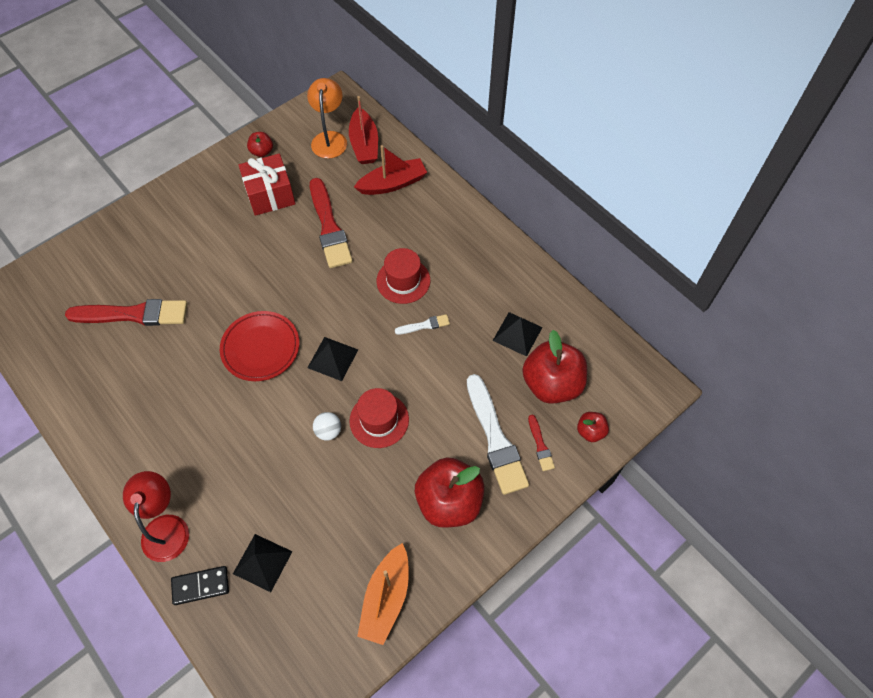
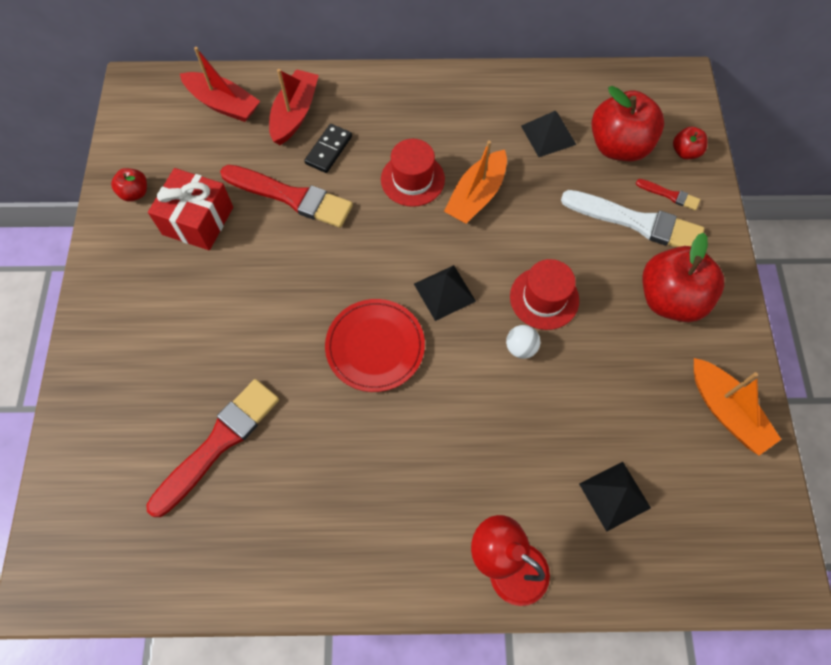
camera: 50 degrees left, 5 degrees up
(200, 586) = (598, 570): black domino -> black domino (329, 150)
(330, 138) = (184, 126): orange lamp -> none
(424, 325) = (476, 196): white brush -> orange boat

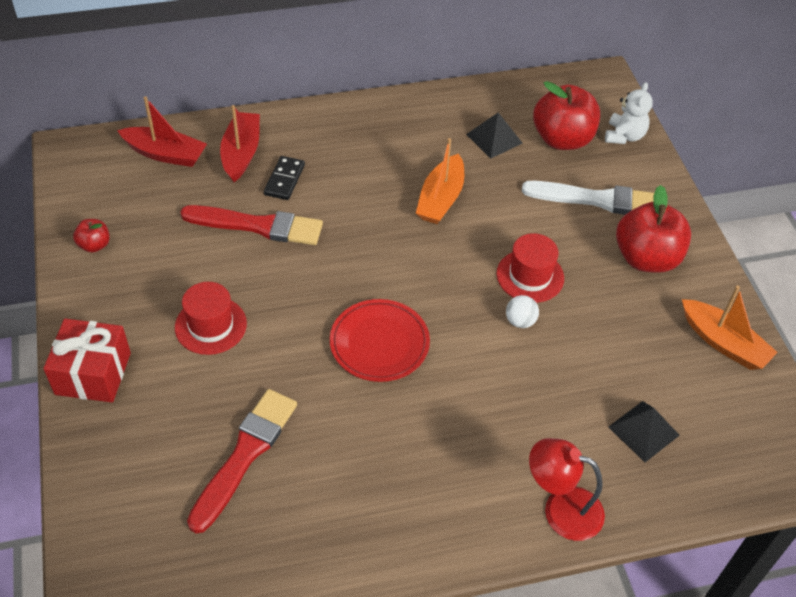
camera: 15 degrees left, 15 degrees down
(198, 221) = (168, 260): red gift -> red gift (93, 373)
(412, 179) = (375, 194): red hat -> red hat (210, 325)
(444, 292) = (433, 285): black pyramid -> none
(669, 195) = (620, 173): red brush -> none
(685, 152) = (624, 136): red apple -> white teddy bear

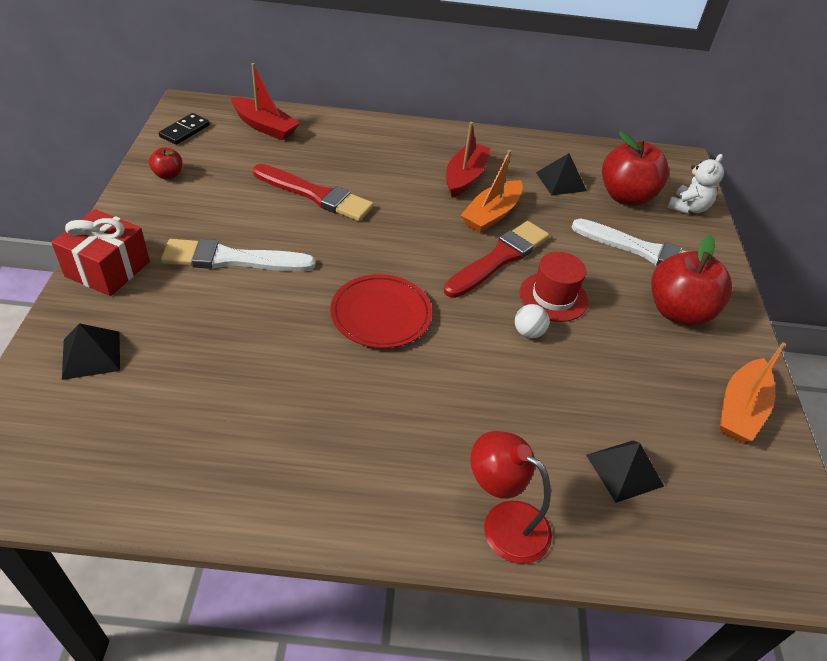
camera: 15 degrees right, 5 degrees down
(128, 468) = (91, 354): none -> black pyramid
(210, 325) = (232, 259): red hat -> white brush
(241, 153) = (329, 140): red boat -> red boat (465, 177)
(245, 455) = (204, 374): red brush -> red brush (499, 258)
(284, 180) = (356, 167): black domino -> black domino (185, 131)
(723, 343) = (740, 409): orange boat -> orange boat turned 60 degrees clockwise

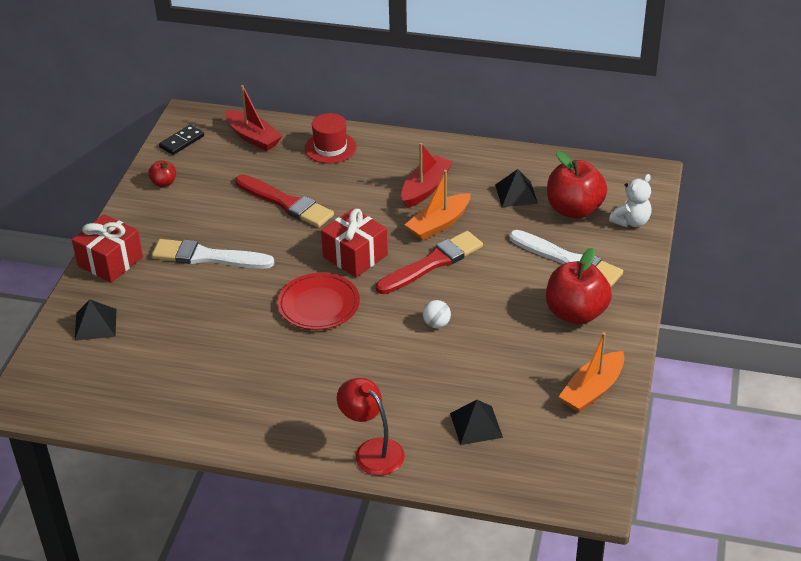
camera: 15 degrees right, 5 degrees down
(409, 253) = (355, 256): none -> red gift
(553, 297) = (469, 296): red hat -> red hat (330, 148)

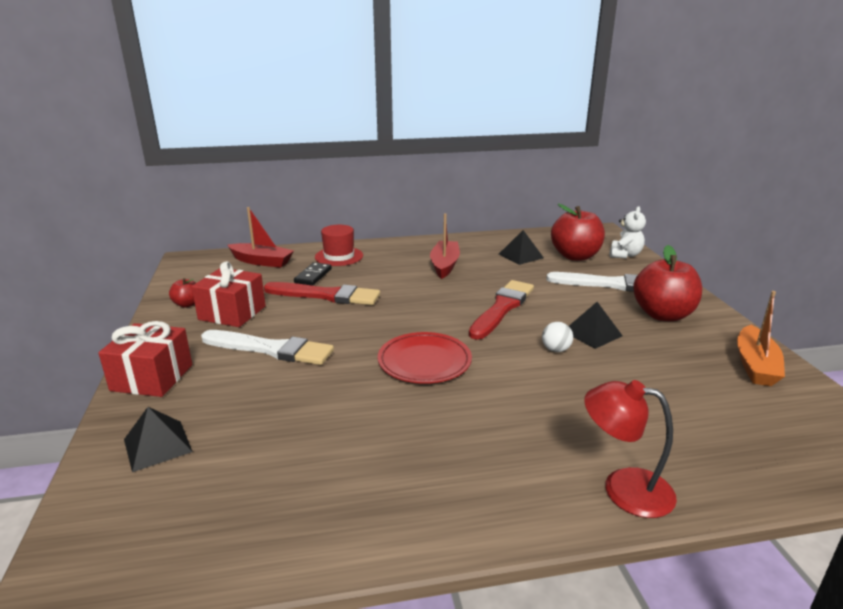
camera: 25 degrees left, 15 degrees down
(182, 142) = (191, 275): black domino -> black domino (313, 276)
(207, 257) = (271, 349): white brush -> white brush turned 150 degrees counterclockwise
(355, 256) = (426, 318): red gift -> red gift (232, 313)
(438, 224) = (479, 283): orange boat -> none
(476, 425) = (697, 425): black pyramid -> black pyramid (592, 333)

